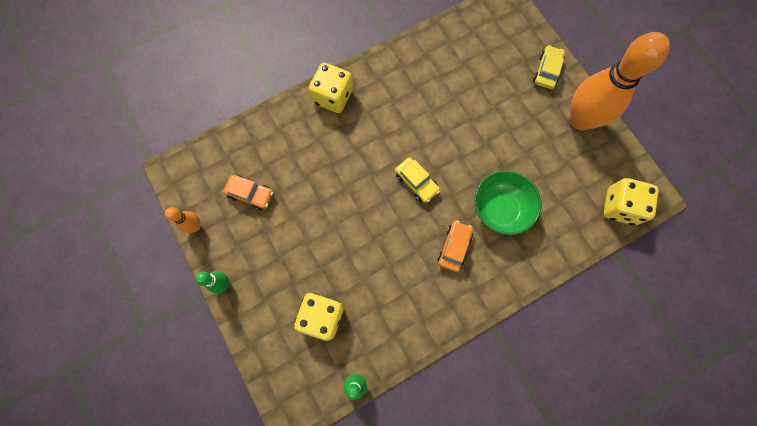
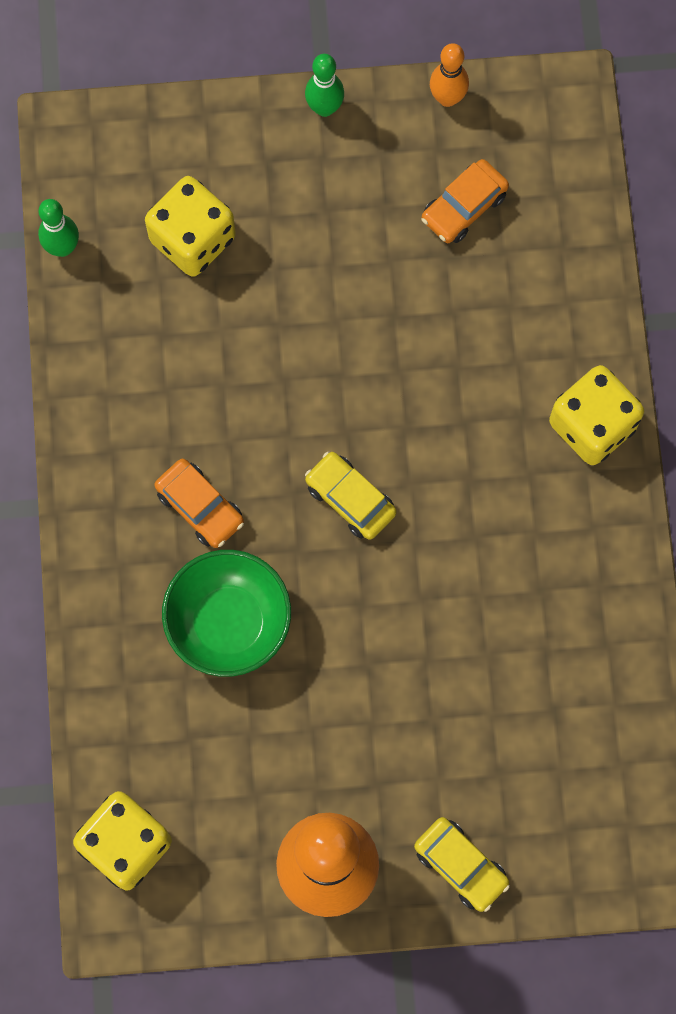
camera: 115 degrees right, 0 degrees up
(416, 182) = (350, 499): yellow car -> yellow car turned 60 degrees clockwise

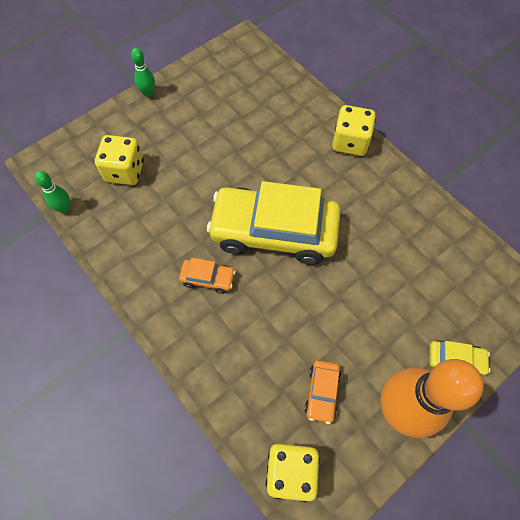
camera: 35 degrees left, 10 degrees down
(229, 623) = (260, 321): green bowl -> none
(350, 499) = (274, 232): yellow car -> yellow car, size x2.43
(447, 98) = (197, 64): orange bowling pin -> none
(464, 207) = (233, 96): orange car -> orange car (322, 392)

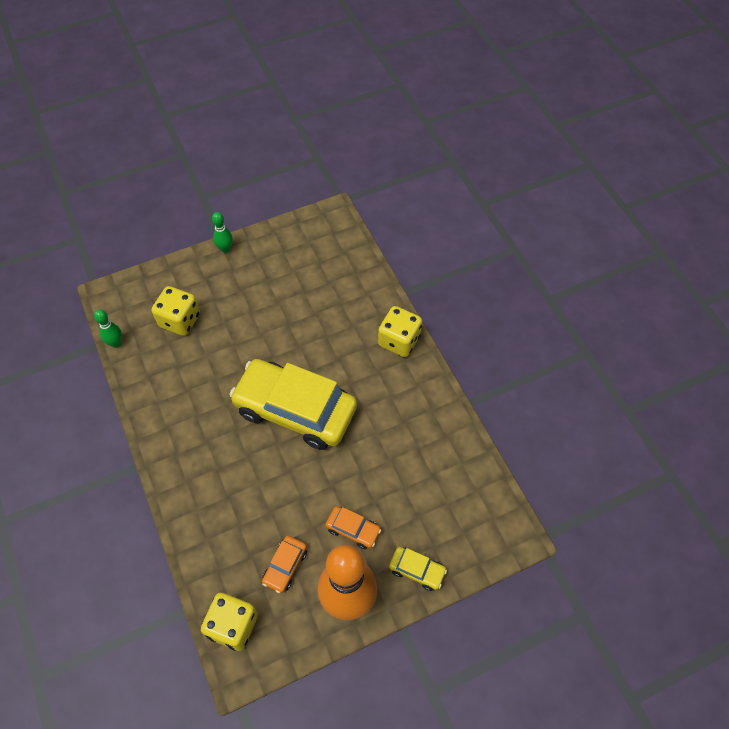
camera: 15 degrees right, 5 degrees down
(208, 278) = (220, 438): orange car -> orange car (353, 529)

